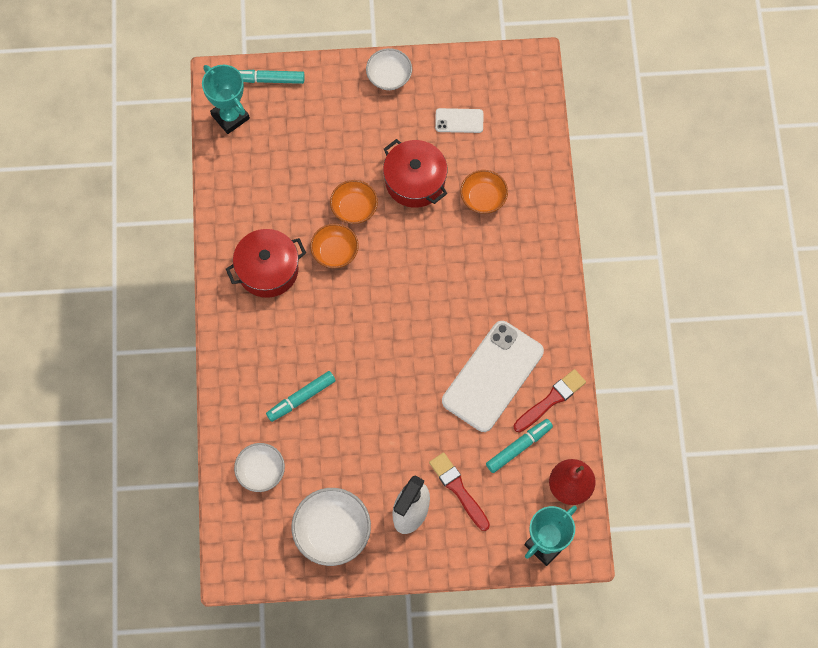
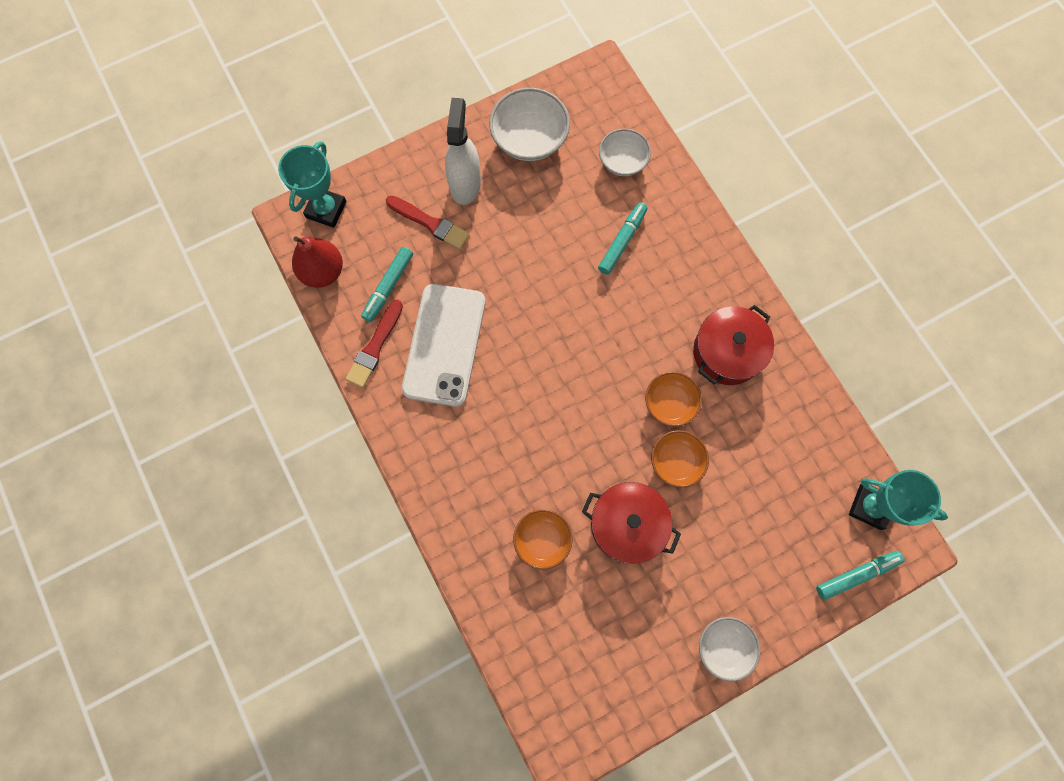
camera: 155 degrees right, 5 degrees up
(459, 121) = (614, 626): white phone -> none

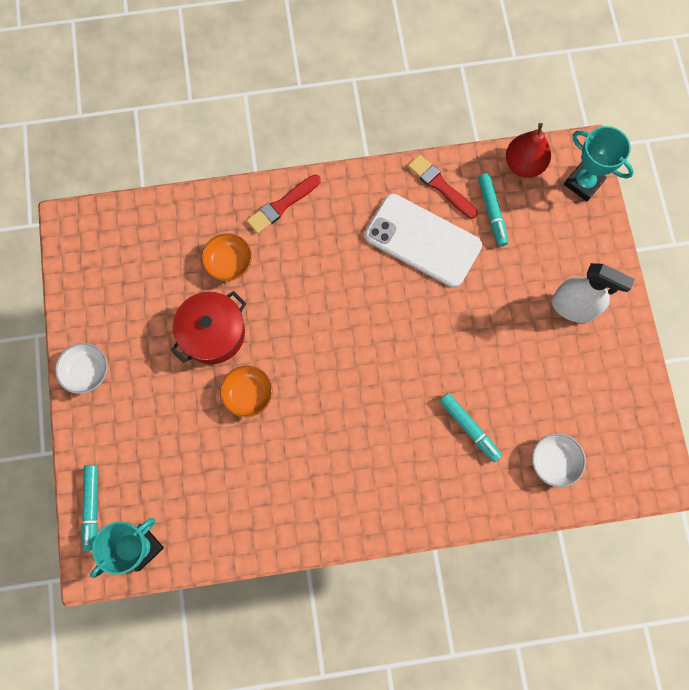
camera: 110 degrees right, 0 degrees up
(388, 287) = (492, 212): turquoise marker -> turquoise marker turned 150 degrees counterclockwise
(429, 223) = (543, 264): red brush -> red brush (282, 205)
(529, 138) = (605, 382): white bowl -> none
(670, 403) = (300, 410): orange bowl -> none
(727, 352) = (327, 481): red pot -> none

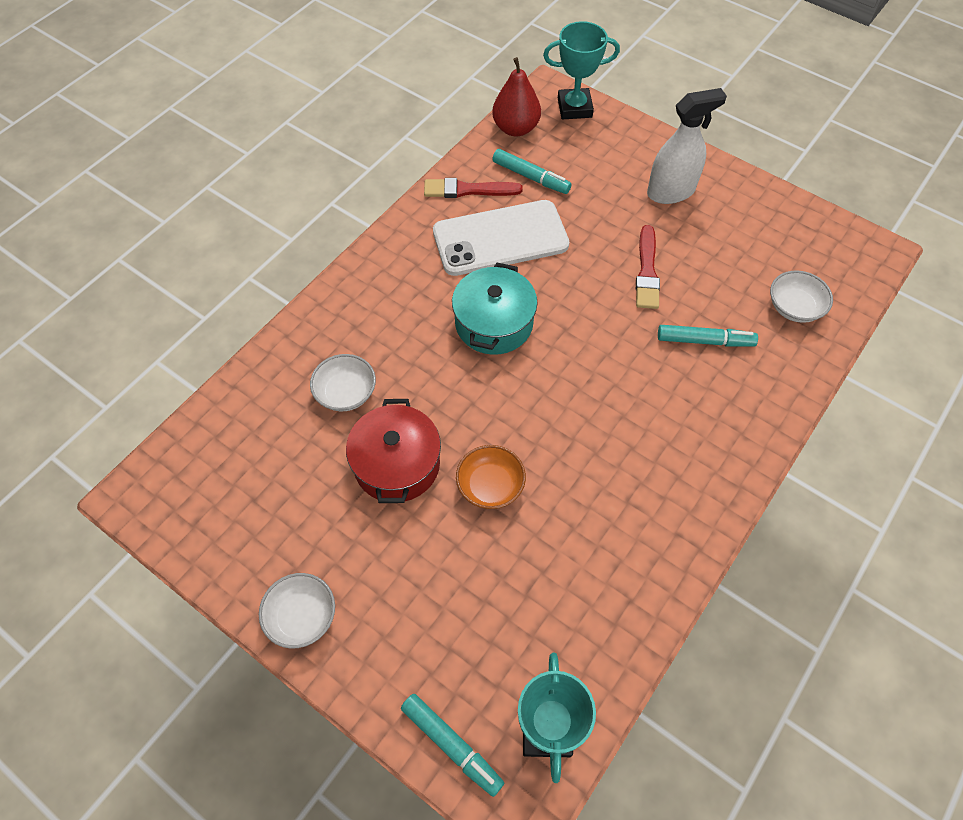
camera: 45 degrees left, 15 degrees down
(229, 263) = (346, 393): orange bowl -> white bowl
(282, 205) = (345, 307): red brush -> red brush (647, 271)
(356, 296) = (494, 323): none -> turquoise pot

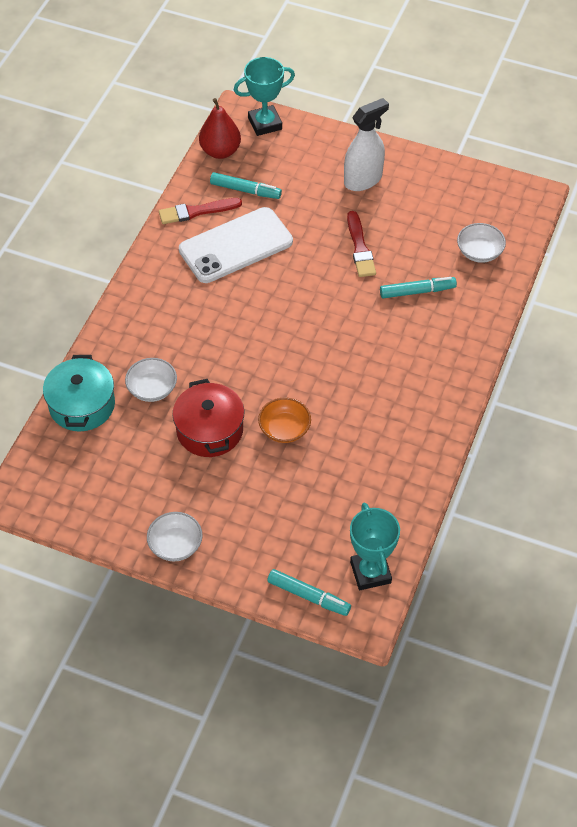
camera: 15 degrees left, 5 degrees down
(494, 323) = (251, 313): turquoise pot -> turquoise pot (82, 405)

